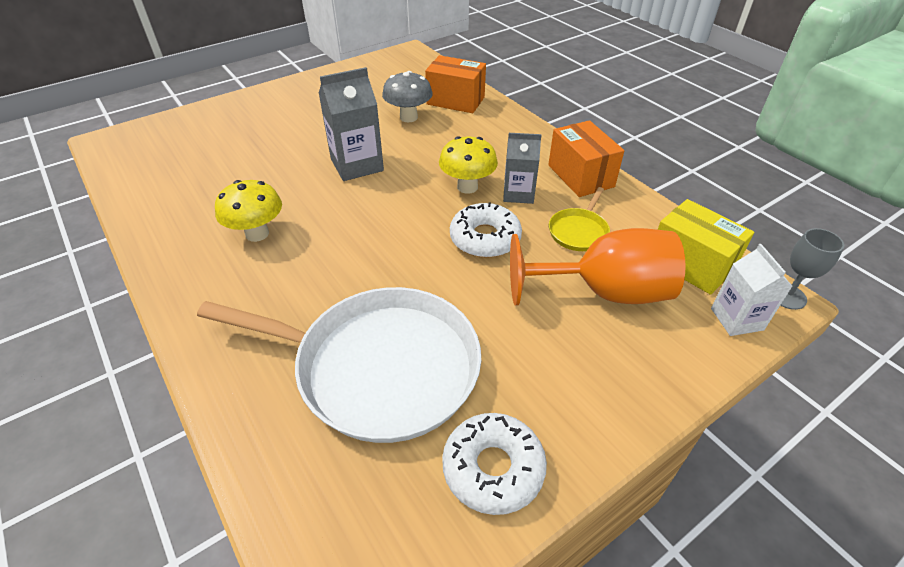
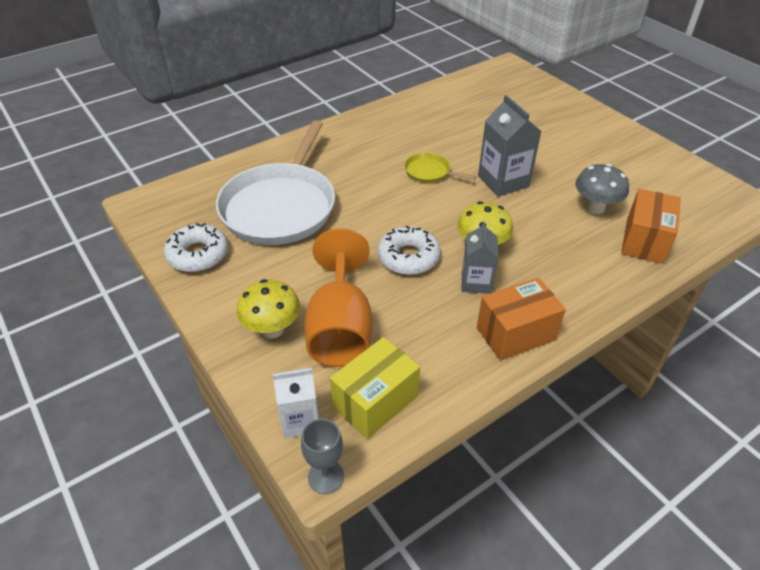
camera: 90 degrees right, 0 degrees up
(257, 234) = (408, 144): yellow mushroom -> yellow mushroom (272, 329)
(579, 231) = (421, 321): yellow pan -> yellow pan (429, 172)

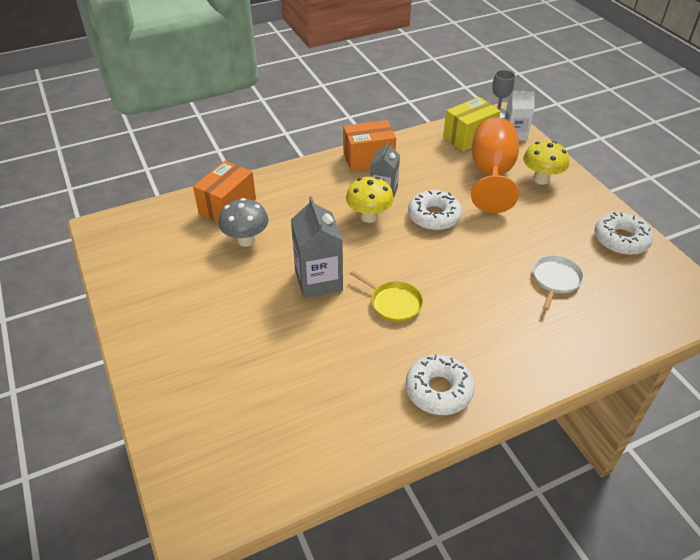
camera: 170 degrees left, 0 degrees up
(280, 206) = (555, 279): white pan -> white pan, size x0.42
(382, 125) = (438, 390): none -> white donut

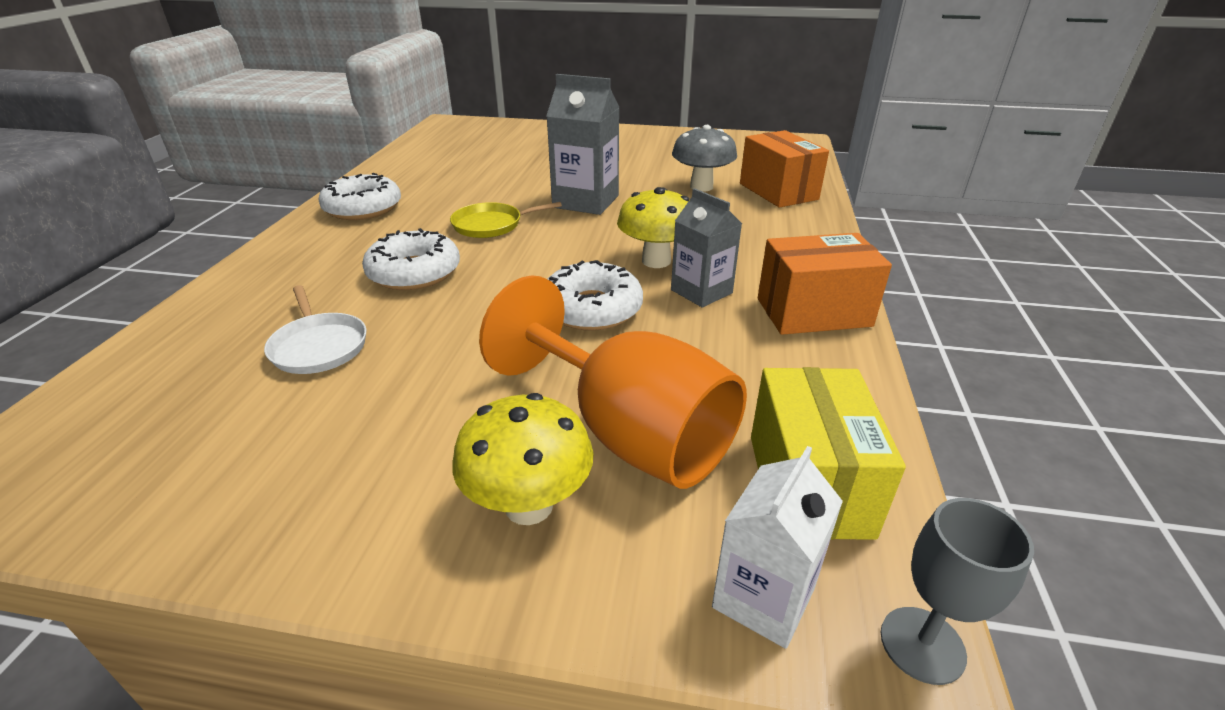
camera: 125 degrees right, 10 degrees down
(368, 159) = (813, 312): orange box -> orange box turned 60 degrees clockwise
(621, 240) = (228, 491): white donut -> white donut (414, 272)

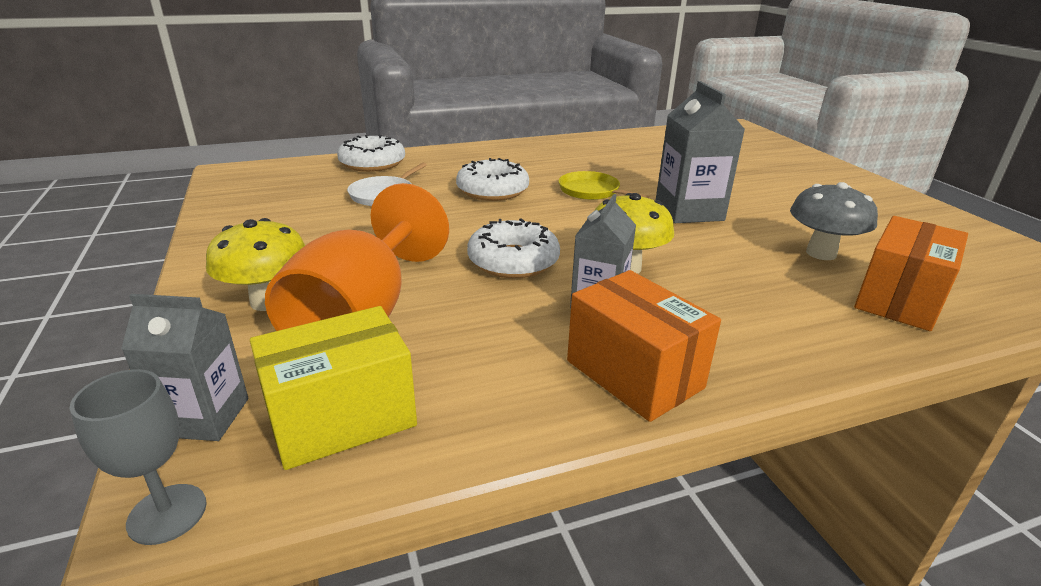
camera: 60 degrees right, 5 degrees down
(363, 208) = (555, 150): white donut -> white donut (372, 163)
(763, 598) = (204, 417): white carton -> grey carton

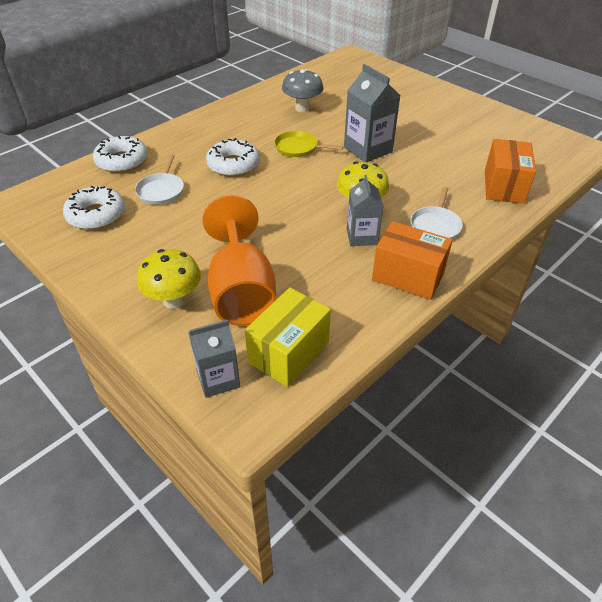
camera: 25 degrees left, 15 degrees up
(167, 514) = (254, 427): grey goblet -> none
(513, 261) = (294, 222): white donut -> white donut (96, 215)
(735, 319) = (435, 225): none -> white pan
(821, 253) = (454, 164): grey mushroom -> grey mushroom (302, 108)

